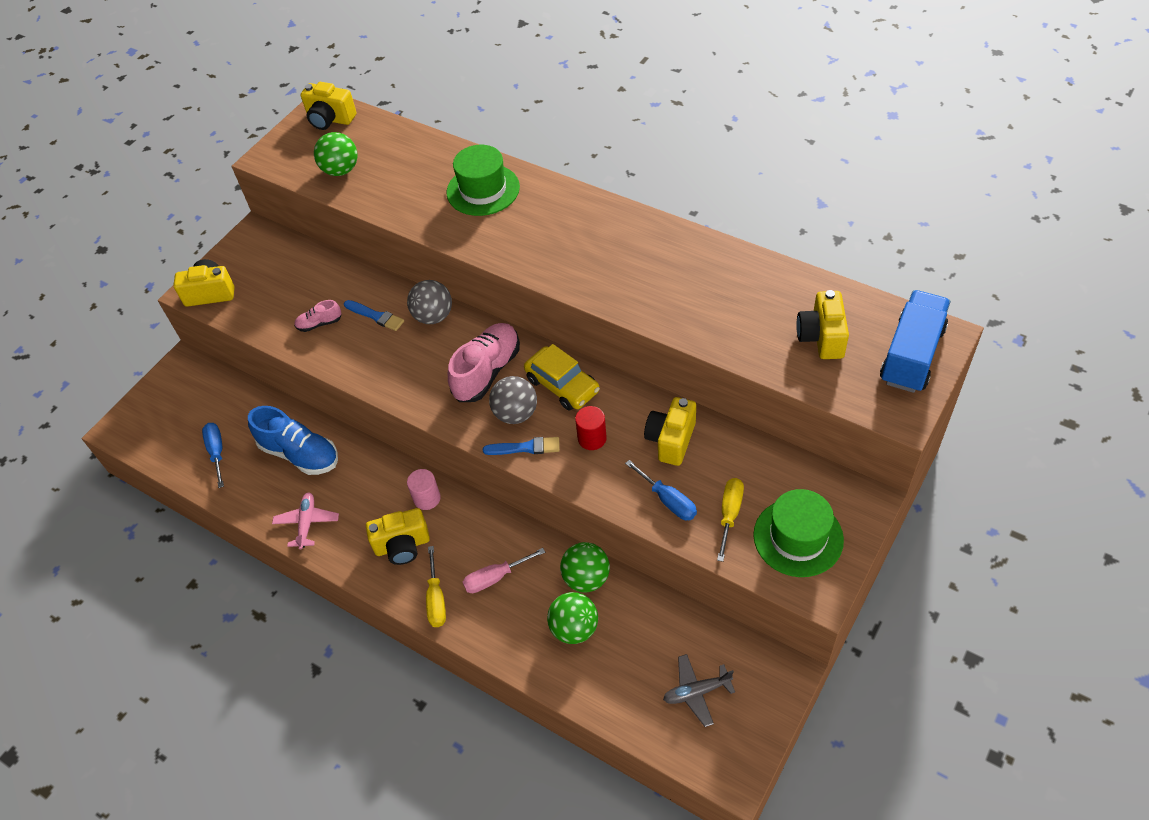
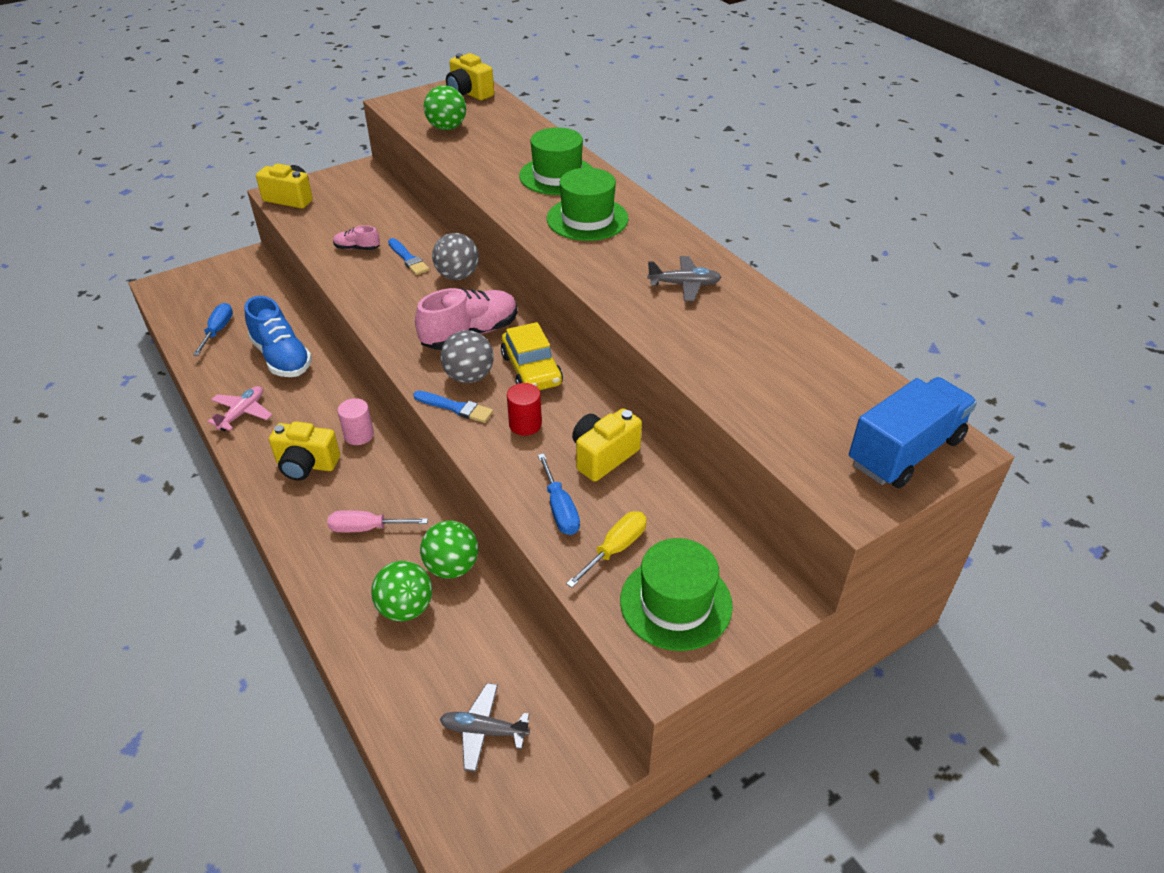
camera: 20 degrees right, 10 degrees down
(436, 599) = (299, 523): yellow screwdriver -> none
(542, 228) = (587, 219): none -> green hat
(665, 267) = (684, 285): none -> grey plane
(821, 337) = (809, 398): yellow camera -> none

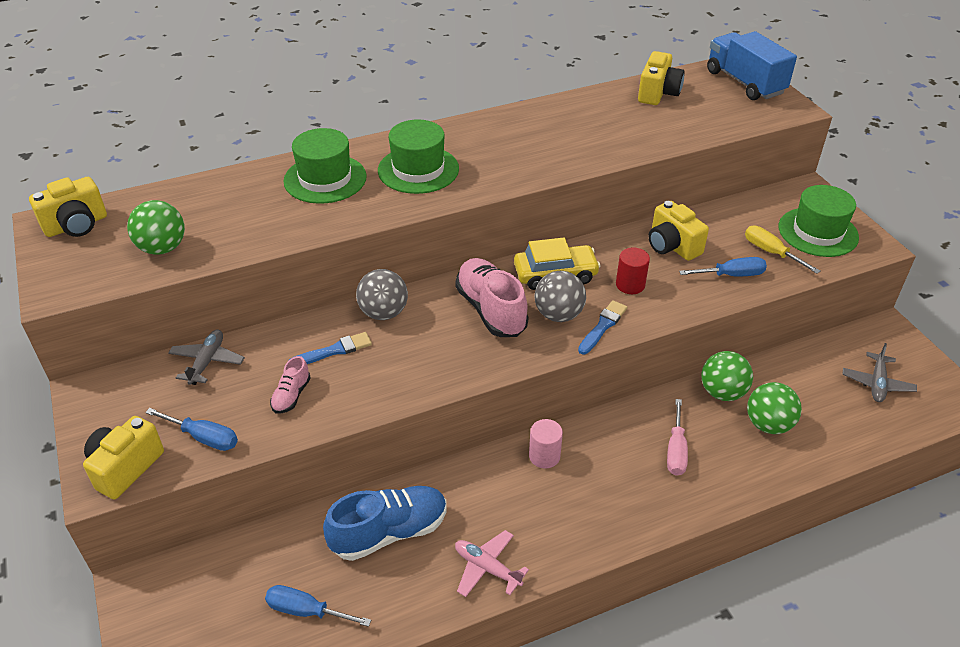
camera: 80 degrees left, 0 degrees up
(306, 465) = (584, 501): yellow camera -> yellow camera (658, 93)
(316, 221) = (203, 437): none -> blue screwdriver
(684, 285) = (542, 133): grey plane -> grey plane (207, 362)

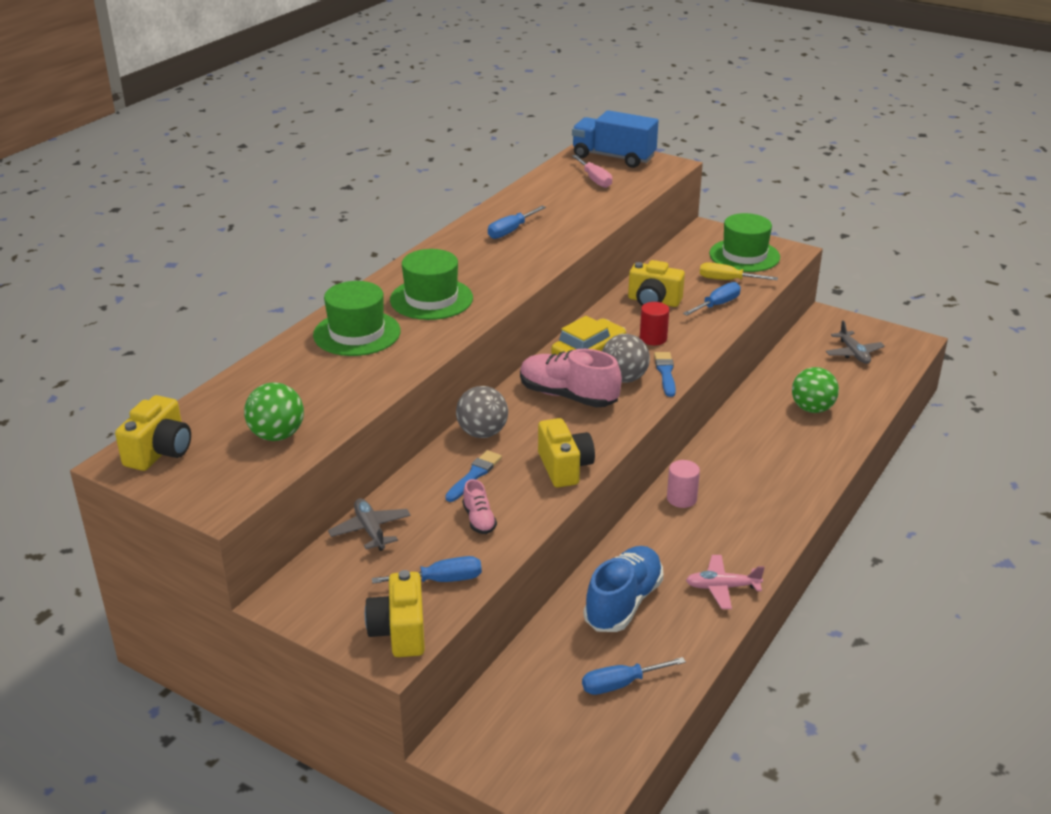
camera: 35 degrees left, 10 degrees down
(561, 127) = (511, 231): none -> blue screwdriver
(658, 93) = (557, 184): yellow camera -> yellow camera (564, 467)
(676, 450) = (769, 452): pink screwdriver -> pink screwdriver (594, 180)
(722, 392) = (760, 402): green ball -> none

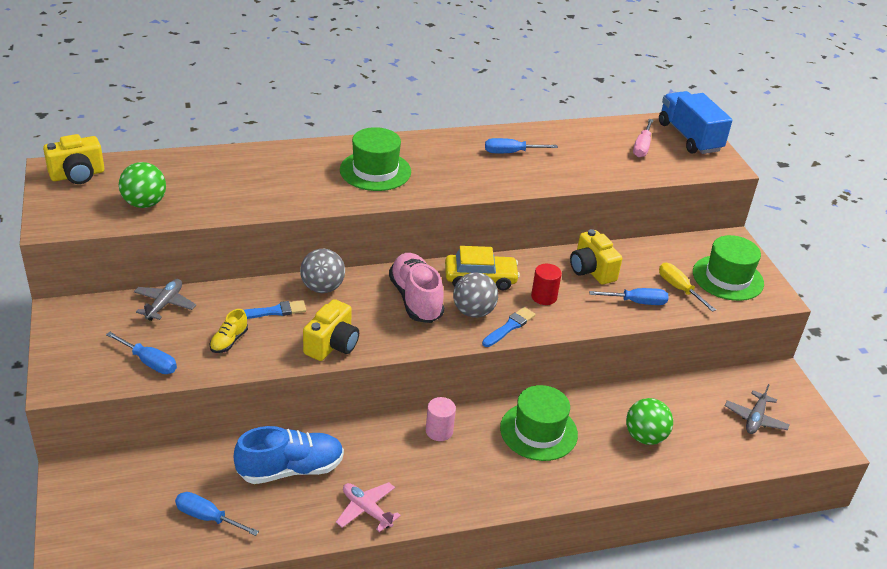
camera: 40 degrees right, 5 degrees up
(357, 333) = (293, 167): green hat -> green hat (538, 431)
(399, 632) = (81, 375): yellow camera -> none
(479, 520) = (229, 341): pink shoe -> yellow shoe

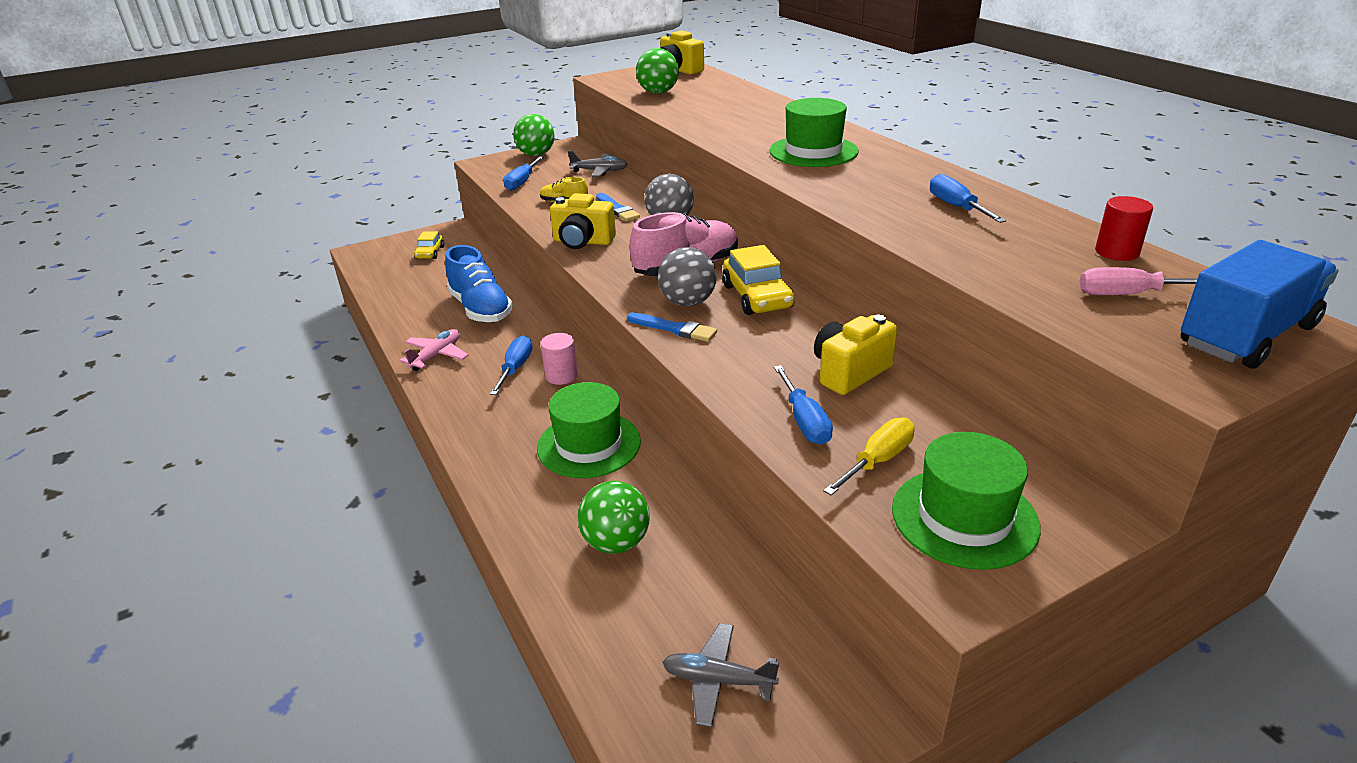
camera: 80 degrees right, 5 degrees down
(70, 340) = (536, 155): none -> green ball
(124, 500) = (430, 253): none -> yellow car
(207, 517) = (416, 287): blue screwdriver -> blue screwdriver (515, 368)
(544, 297) = (755, 343): red cylinder -> red cylinder (1117, 252)

